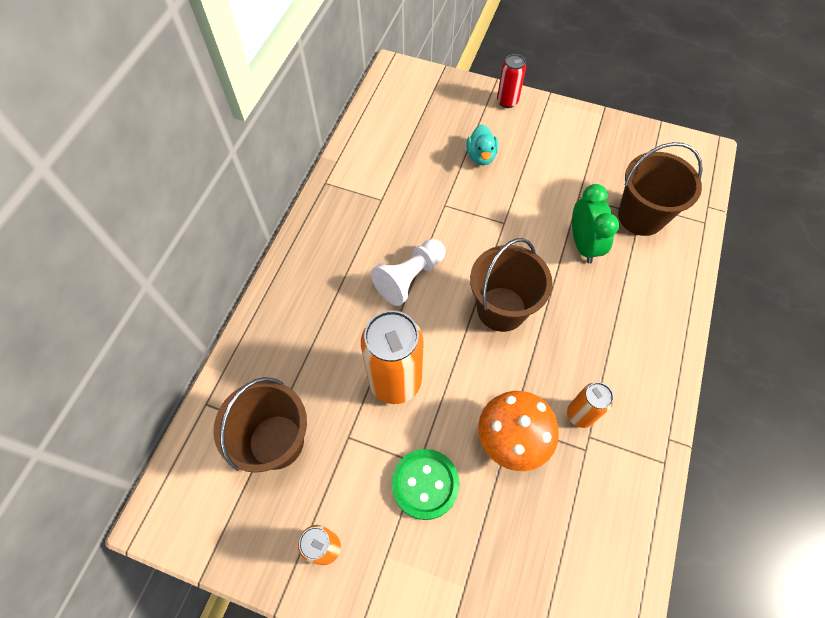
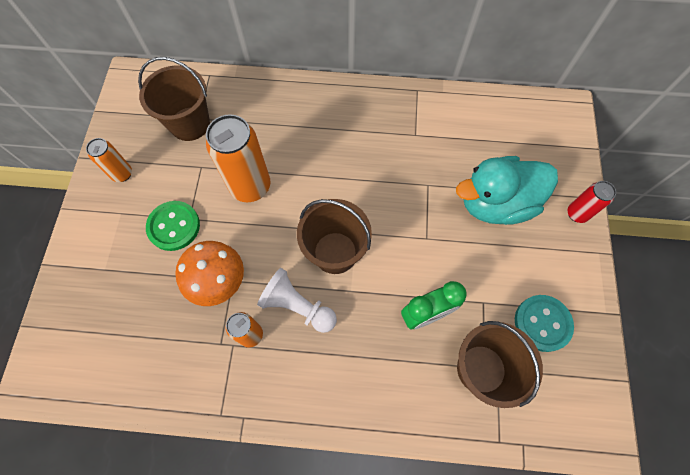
camera: 75 degrees right, 5 degrees up
(409, 278) = (344, 175): white pawn -> white pawn (297, 306)
(481, 156) = (496, 203): turquoise duck -> turquoise duck, size x2.13
(605, 159) = (542, 323): none -> turquoise button

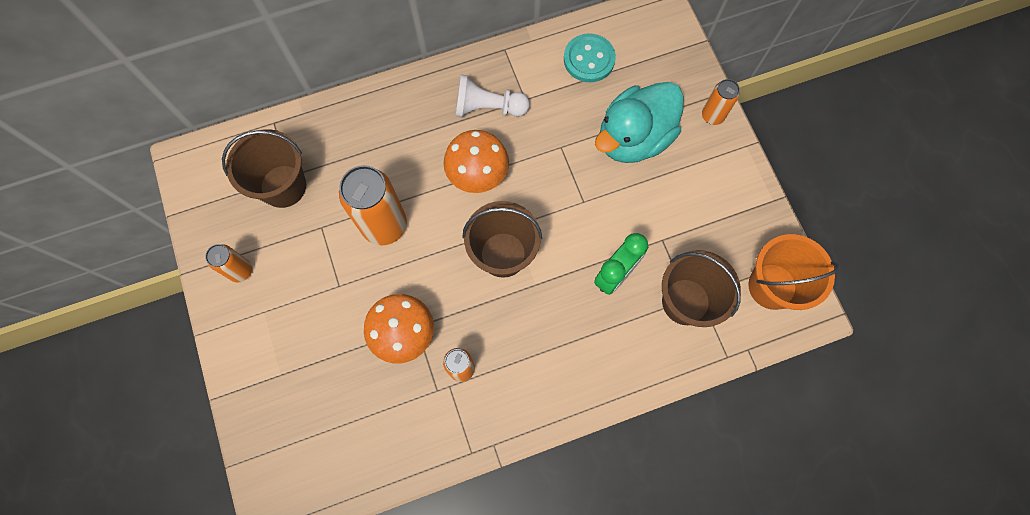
camera: 25 degrees left, 5 degrees up
(174, 226) = (328, 300): green button -> none
(297, 306) = (492, 322): white pawn -> white pawn (488, 107)
(346, 179) = (478, 175): none -> orange mushroom
(542, 323) = (722, 235): turquoise button -> turquoise button (589, 59)
(572, 393) = (772, 286): none -> orange bucket
(577, 214) = (712, 116): red can -> orange can

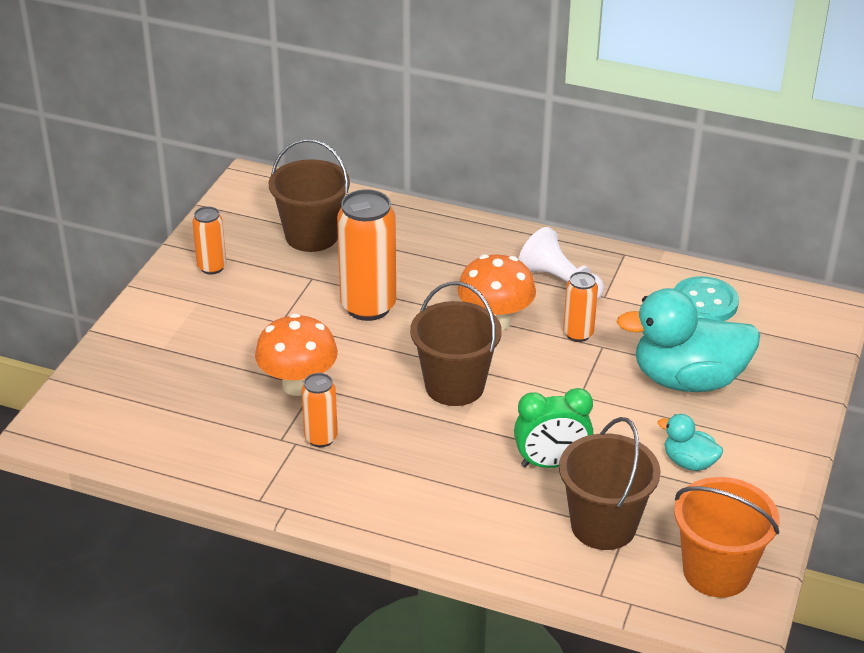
camera: 40 degrees right, 35 degrees down
(689, 209) = (689, 462): none -> turquoise duck
(712, 116) = (796, 410): orange can -> orange can (578, 334)

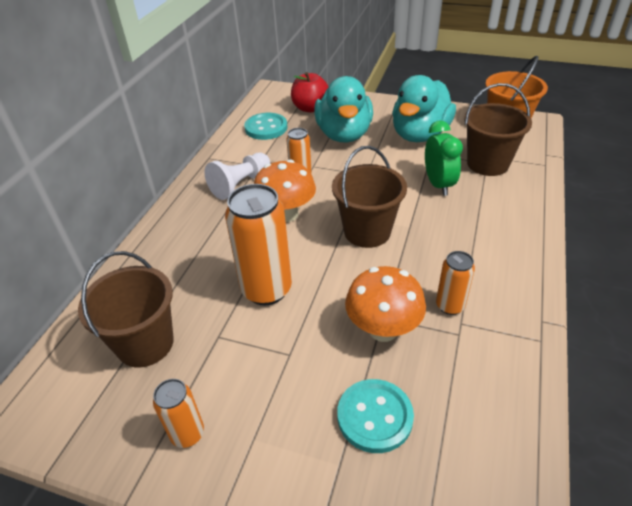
camera: 90 degrees left, 5 degrees up
(200, 370) = (374, 417): none -> turquoise button
(689, 462) = (419, 135): turquoise duck -> turquoise duck, size x2.13
(769, 348) = (310, 108): none -> red apple

